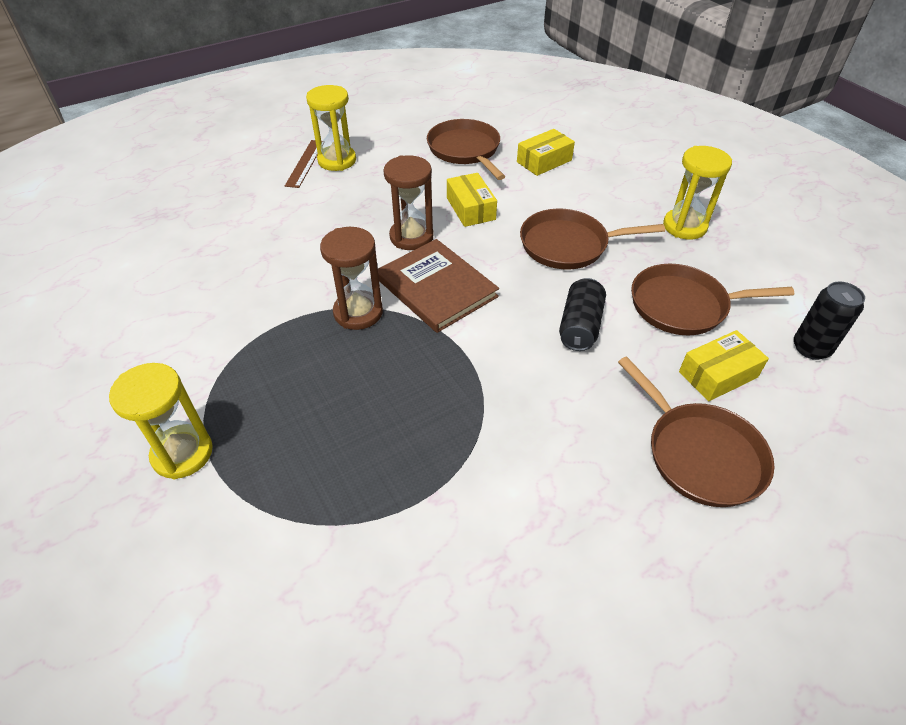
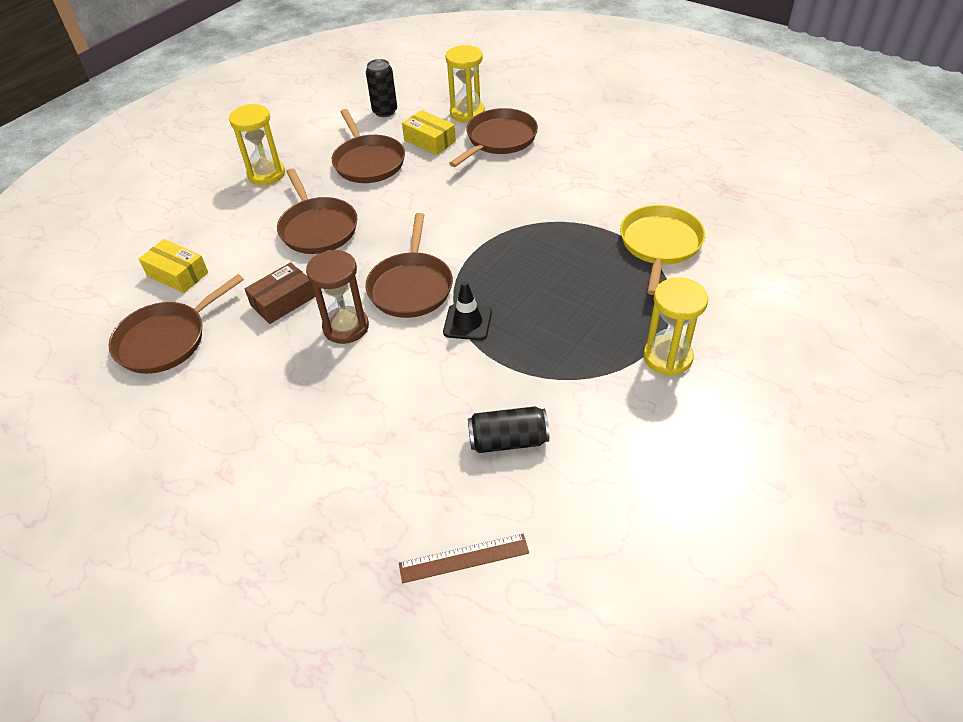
camera: 110 degrees left, 0 degrees up
(305, 163) = (230, 481): brown ruler -> brown ruler (464, 558)
(337, 160) = (216, 450): yellow hourglass -> yellow hourglass (467, 113)
(355, 548) = (660, 244): none -> yellow pan
(358, 312) = (467, 322): brown hourglass -> black traffic cone
(436, 287) = (411, 287): brown book -> brown pan
(470, 209) = (283, 301): yellow box -> brown box
(579, 326) = (416, 202): black can -> black can (508, 441)

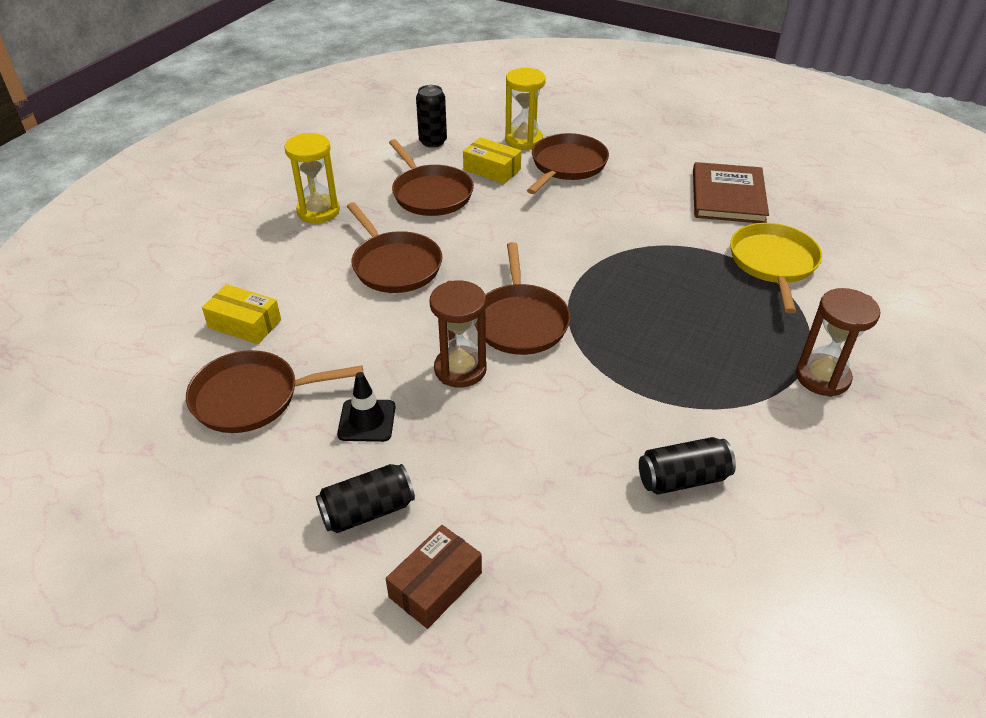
camera: 10 degrees left, 5 degrees down
(166, 340) = (251, 397): brown pan -> brown pan turned 45 degrees clockwise
(233, 446) = (367, 511): none -> black can
(283, 301) = (379, 346): brown box -> brown box (435, 585)
(464, 558) = (677, 614): brown ruler -> none
(467, 322) = (595, 355): black traffic cone -> black traffic cone (367, 421)
(640, 176) = (728, 196): none -> brown book
(667, 357) = (822, 377): yellow hourglass -> brown hourglass

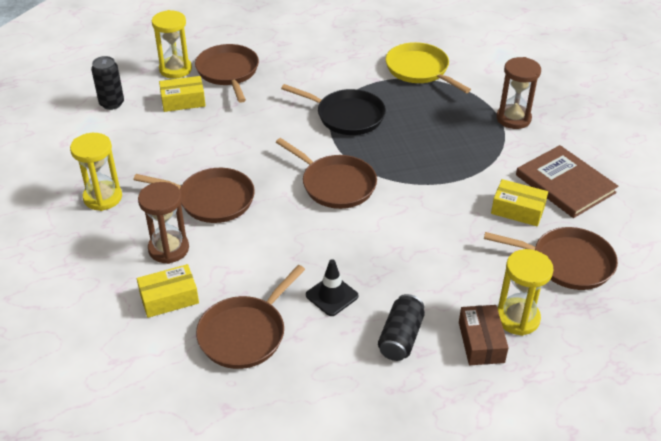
camera: 45 degrees left, 0 degrees up
(430, 194) = (165, 140): brown pan -> brown pan (567, 262)
(460, 369) = (341, 233): brown hourglass -> brown hourglass (168, 249)
(511, 594) = (517, 318): none -> yellow hourglass
(625, 265) = (347, 116): none -> black pan
(682, 479) = (517, 210): black can -> yellow box
(728, 196) = (348, 42): brown book -> brown book (565, 184)

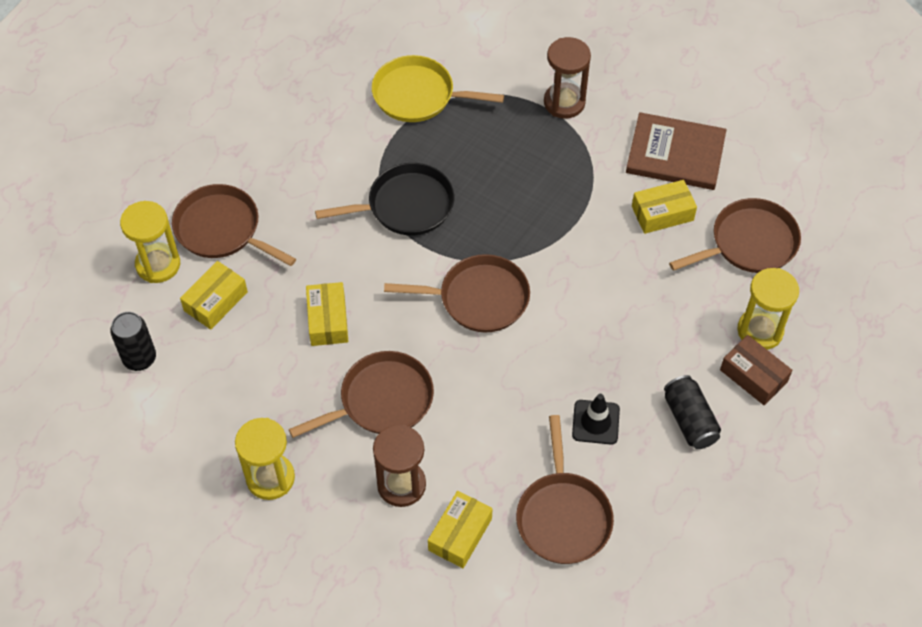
camera: 40 degrees left, 15 degrees up
(232, 144) = (328, 320): none -> yellow box

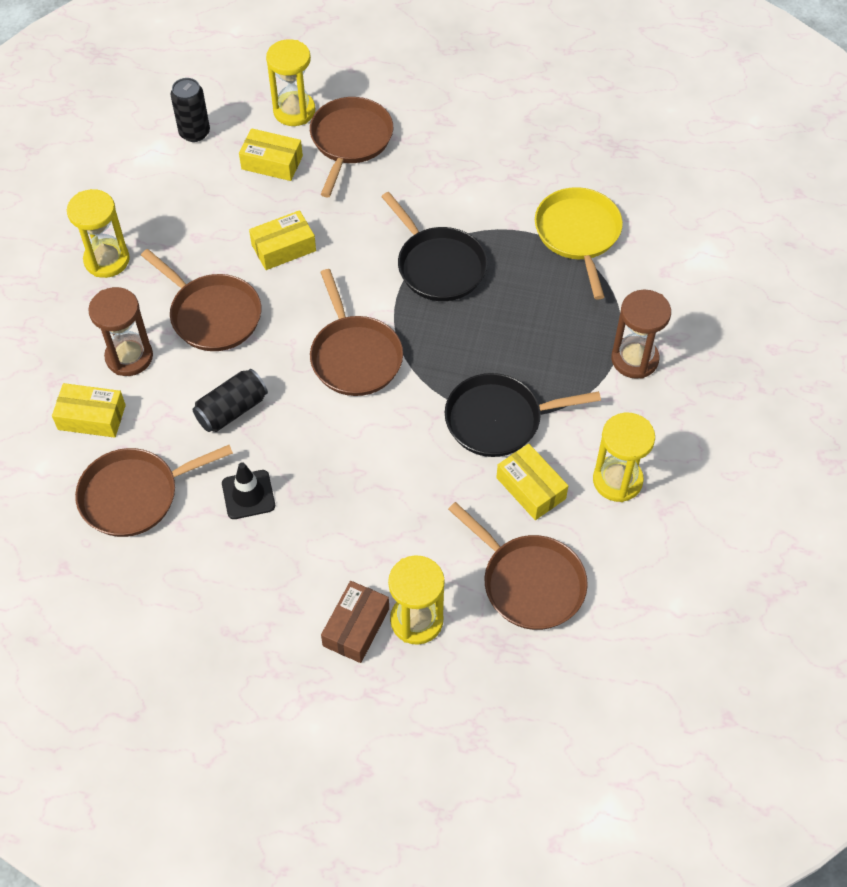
camera: 70 degrees right, 0 degrees up
(587, 214) = (498, 420): none -> black pan
(675, 154) = (617, 480): brown book -> yellow hourglass
(689, 420) = (280, 579): black can -> black can (232, 410)

